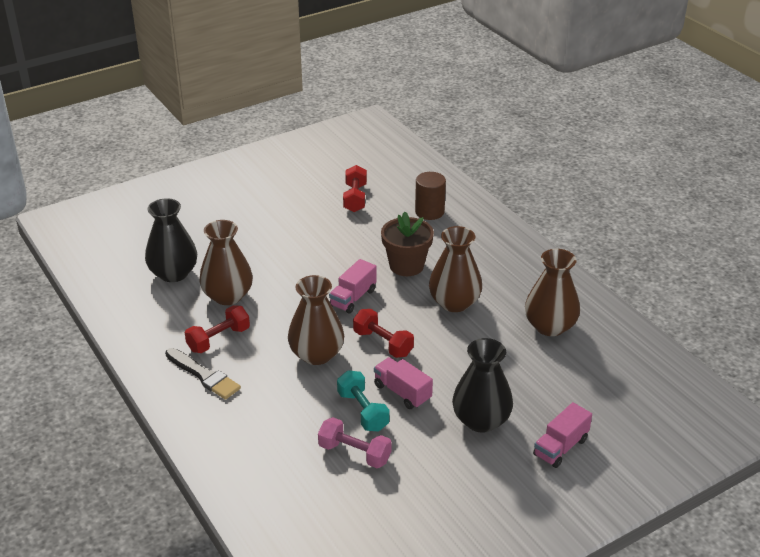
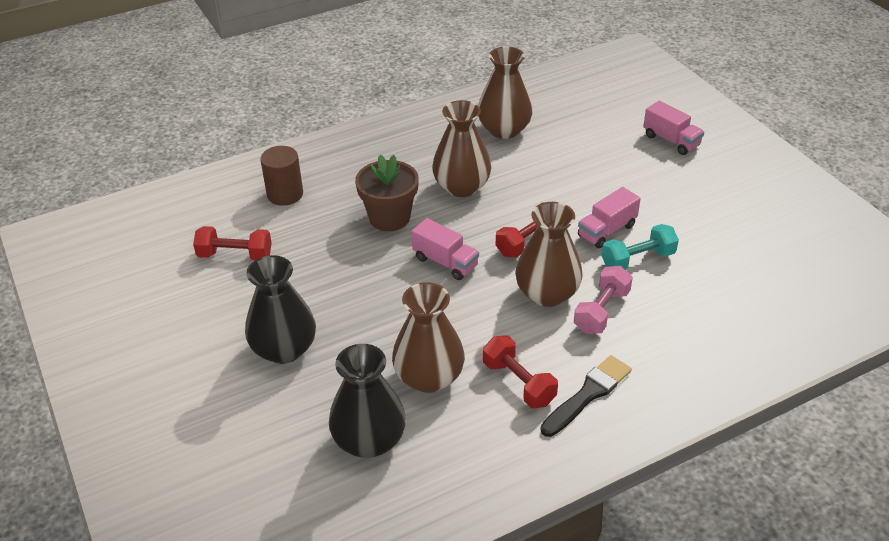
camera: 85 degrees left, 5 degrees up
(354, 453) = (700, 267): pink dumbbell -> pink dumbbell (601, 311)
(481, 420) = (642, 182): black vase -> black vase (284, 349)

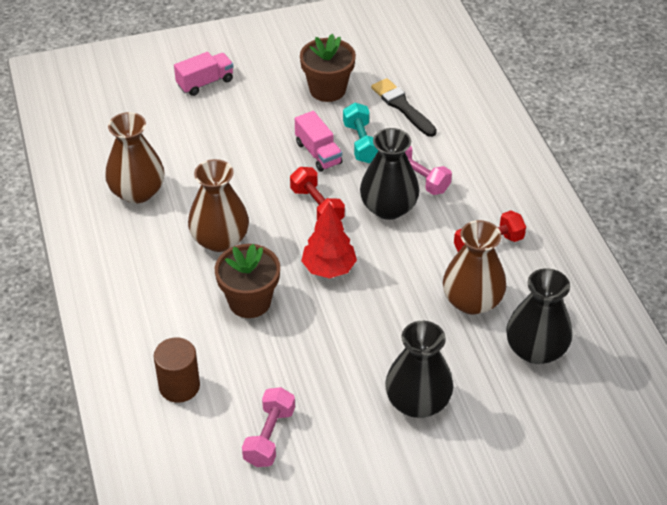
camera: 80 degrees left, 5 degrees up
(235, 255) = (269, 436): red dumbbell -> pink dumbbell
(445, 262) = (328, 268): pink truck -> red tree
(547, 294) = (388, 207): brown vase -> black vase
(588, 394) = (507, 207): black brush -> black brush (402, 106)
(710, 222) = (327, 89): none -> brown flower pot

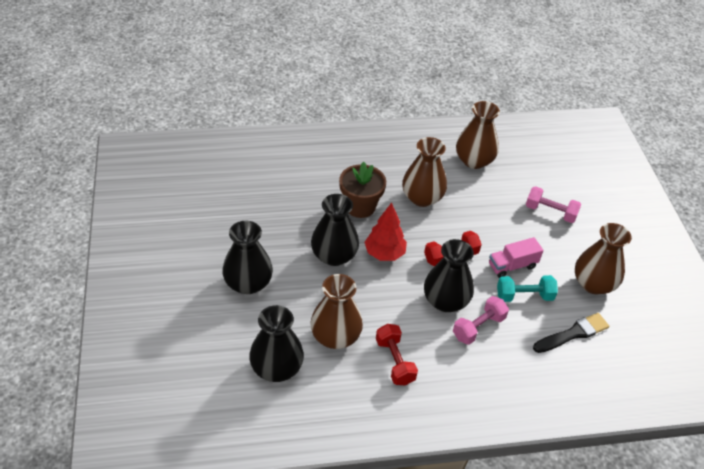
camera: 95 degrees right, 0 degrees up
(179, 386) = (295, 166): brown cylinder -> none
(205, 82) = (597, 207): pink truck -> none
(269, 436) = (243, 202): pink dumbbell -> pink dumbbell (550, 212)
(327, 89) = (593, 284): brown flower pot -> brown vase
(345, 318) = (334, 255): none -> black vase

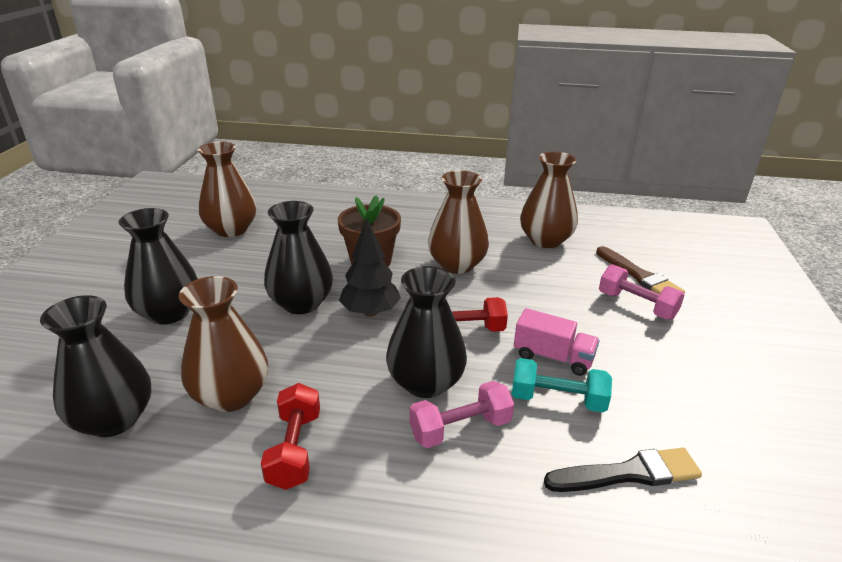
camera: 20 degrees right, 15 degrees down
(384, 253) = (370, 312): red tree -> black tree
(512, 266) = (553, 357): pink truck -> pink truck turned 150 degrees counterclockwise
(546, 185) = (639, 276): none -> brown brush
(593, 284) = (686, 405): brown vase -> brown vase (231, 229)

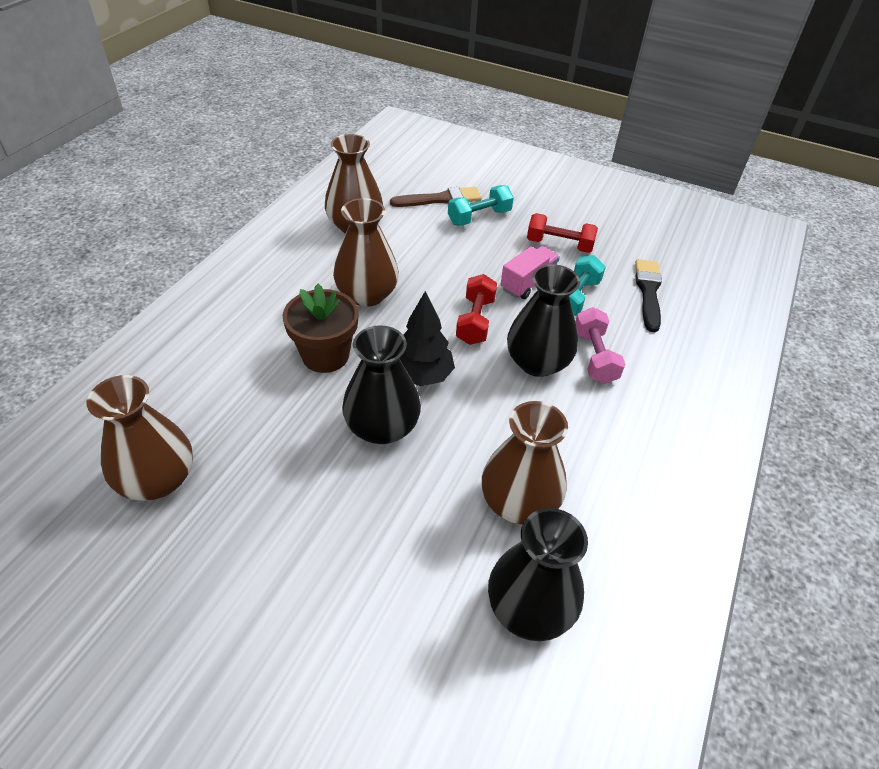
camera: 75 degrees left, 15 degrees up
(169, 313) = (346, 558): black vase -> none
(295, 449) = (598, 461): red dumbbell -> red dumbbell (559, 245)
(636, 305) = (479, 217): pink dumbbell -> turquoise dumbbell

